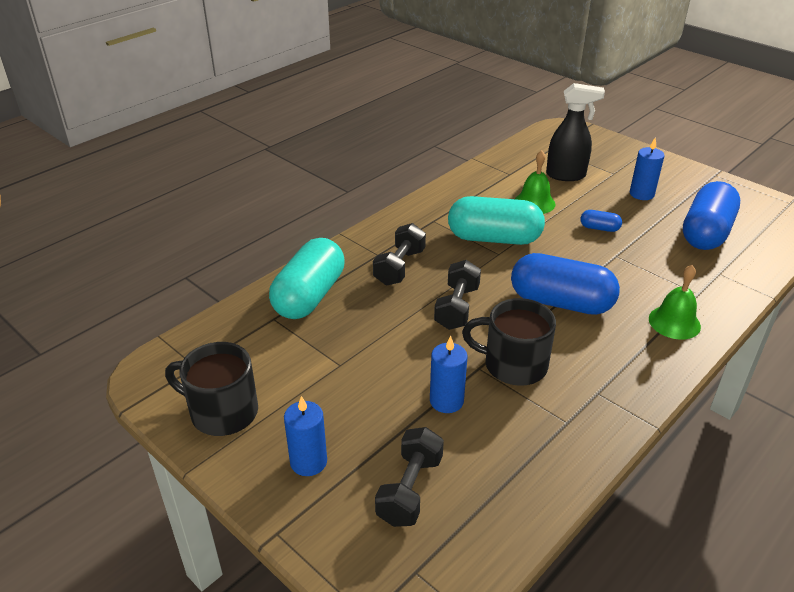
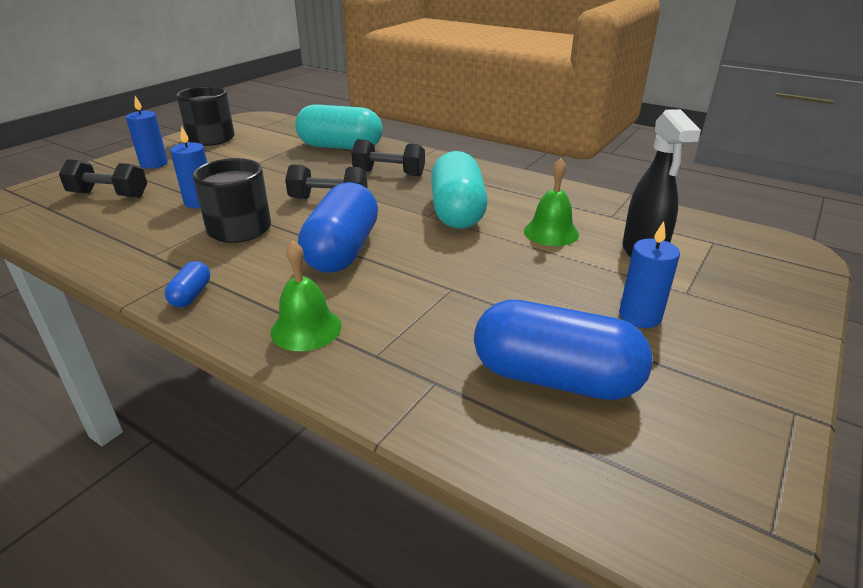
camera: 80 degrees right, 5 degrees down
(599, 228) = (514, 277): blue capsule -> blue capsule (191, 295)

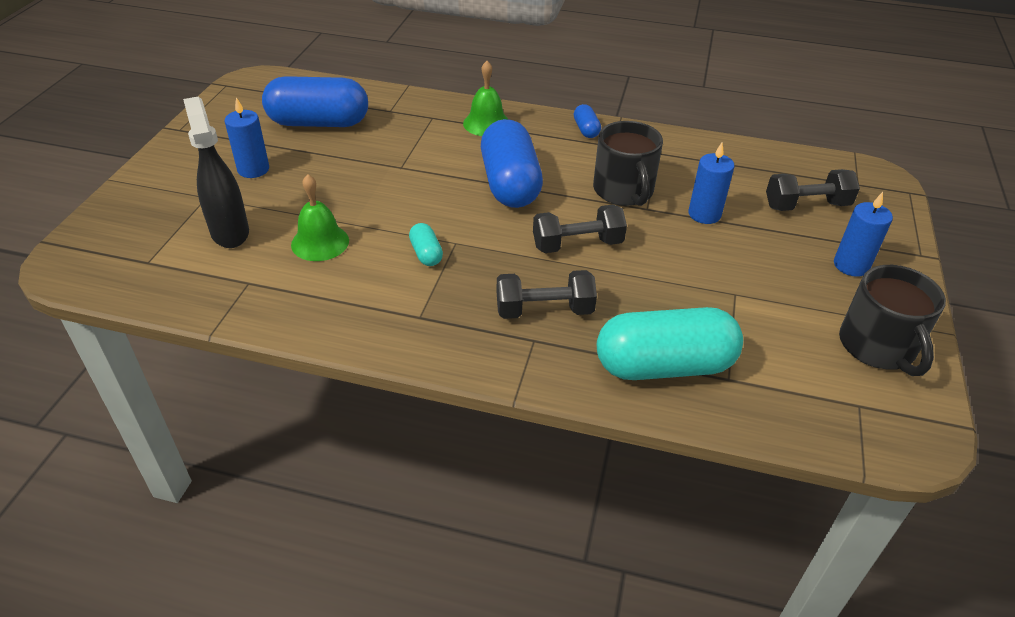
camera: 160 degrees right, 10 degrees up
(457, 212) = (426, 254): turquoise capsule -> turquoise capsule, size x0.44

